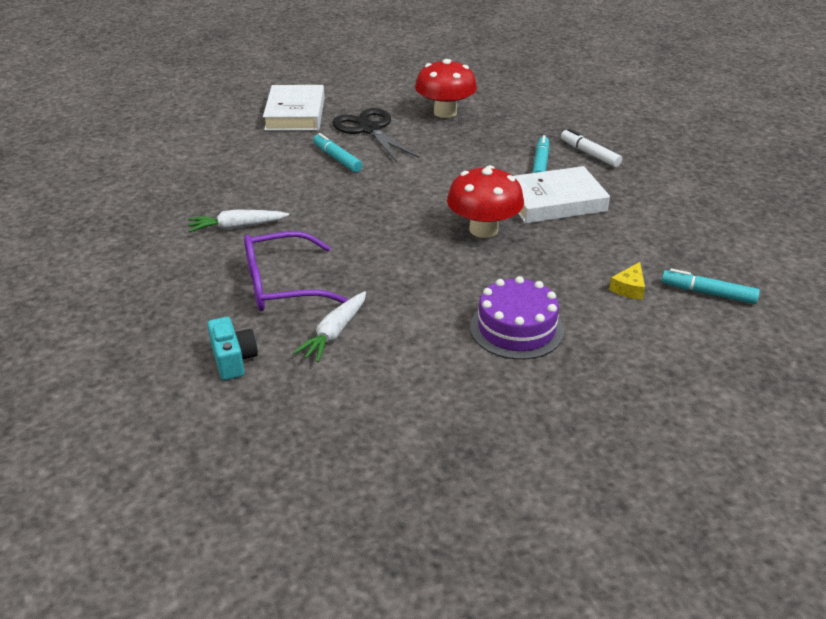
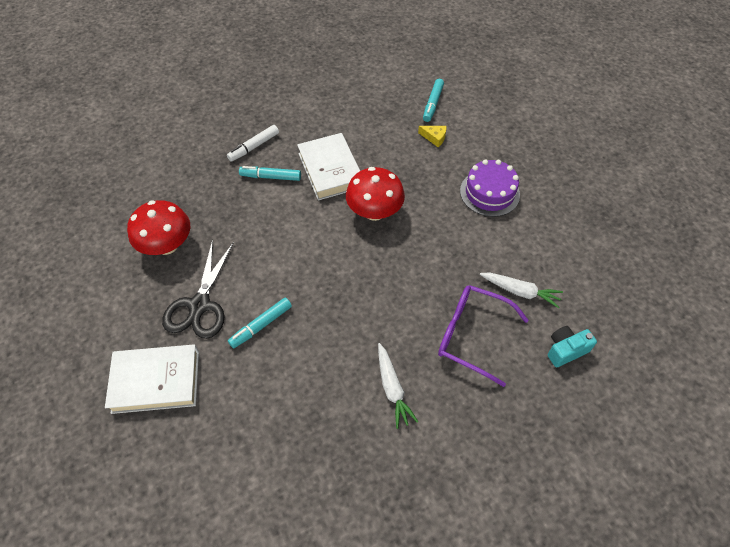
camera: 95 degrees left, 20 degrees up
(282, 285) = (471, 335): purple glasses -> purple glasses turned 135 degrees clockwise
(369, 129) = (199, 305): black scissors -> black scissors turned 45 degrees counterclockwise

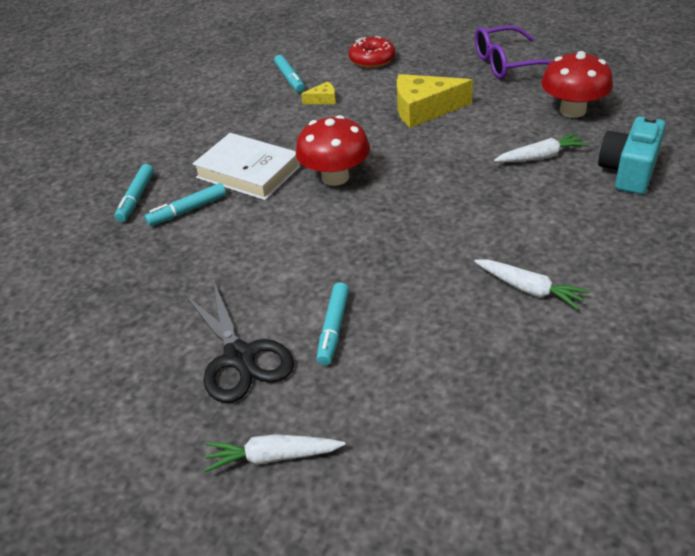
camera: 35 degrees left, 15 degrees down
(156, 381) = (273, 457): white book -> white carrot
(167, 245) = (130, 332): red mushroom -> red mushroom (572, 110)
(254, 147) = (136, 198): white marker -> turquoise marker
(471, 335) = (543, 209): purple glasses -> purple glasses (507, 64)
(489, 193) = (424, 109): purple cake -> yellow cheese
(504, 121) = (372, 59): none -> red donut
(565, 350) = (629, 171): turquoise camera -> turquoise camera, size x1.53

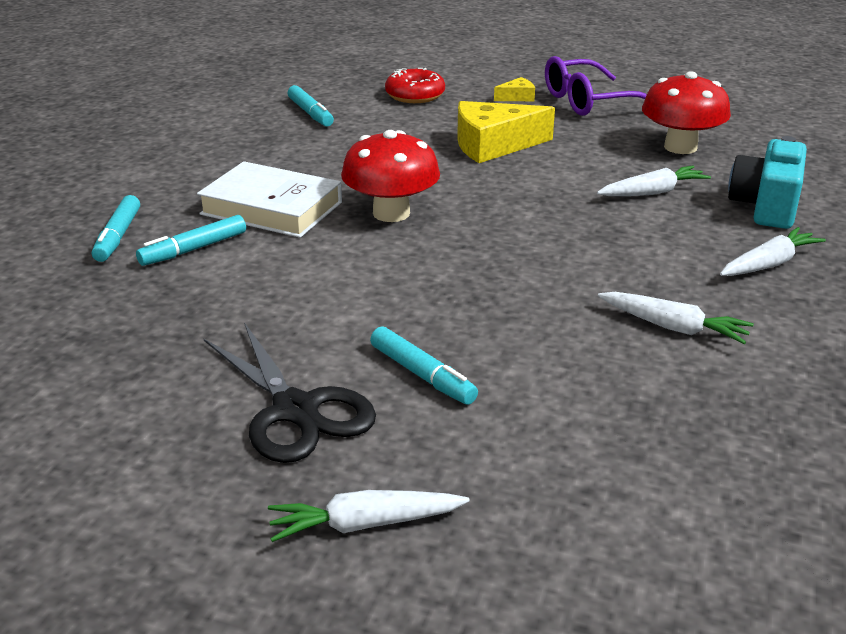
camera: 10 degrees left, 10 degrees down
(323, 99) = (359, 134): yellow cheese -> yellow cheese (517, 97)
(333, 328) = (422, 375): turquoise marker -> turquoise marker turned 45 degrees counterclockwise
(618, 229) = (769, 264): none -> white carrot

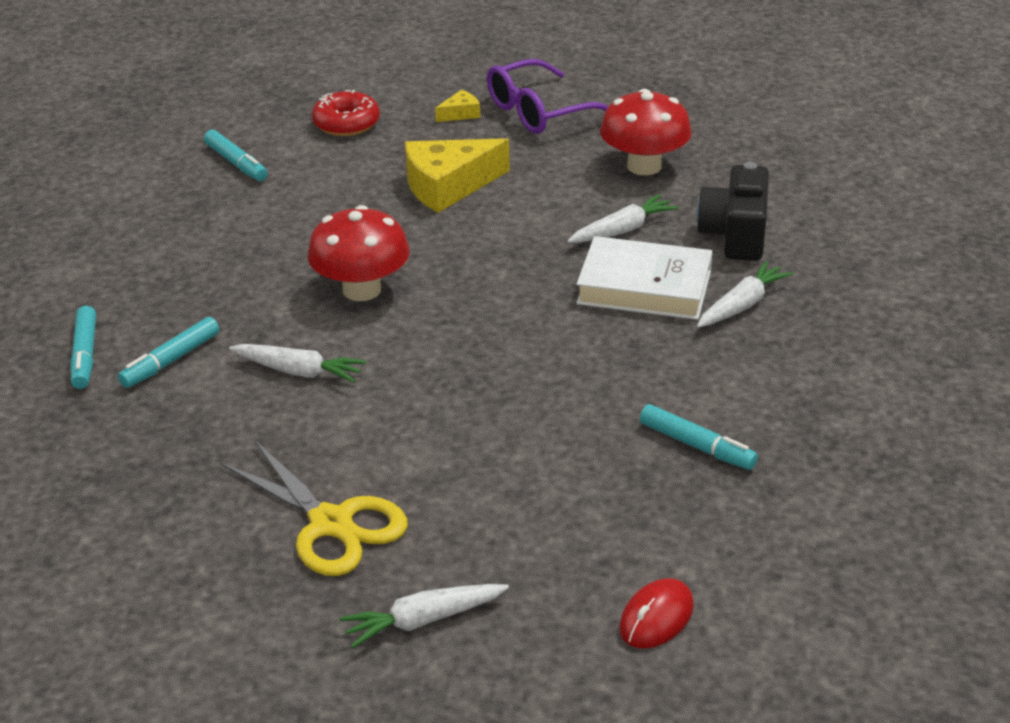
camera: 10 degrees left, 5 degrees up
(271, 208) = (235, 299): white book -> white book (644, 287)
(296, 410) = (331, 523): black scissors -> yellow scissors
(422, 375) = (438, 471): turquoise marker -> turquoise marker (697, 446)
(640, 562) = (656, 617): none -> red mouse
(673, 327) = (659, 389): white carrot -> white carrot (299, 371)
(765, 206) = (735, 235): turquoise camera -> black camera

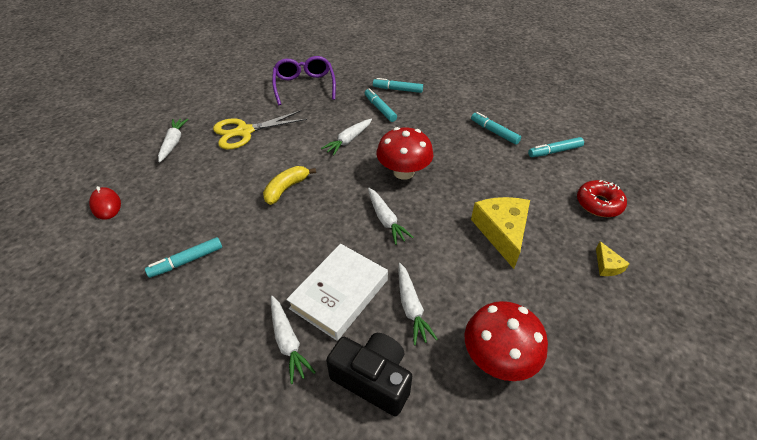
camera: 110 degrees right, 10 degrees up
(203, 221) = (494, 132): none -> turquoise marker
(474, 401) = (286, 189): none -> yellow banana
(484, 282) = (386, 220): none -> white carrot
(539, 112) = (605, 315): purple glasses -> purple glasses (304, 86)

